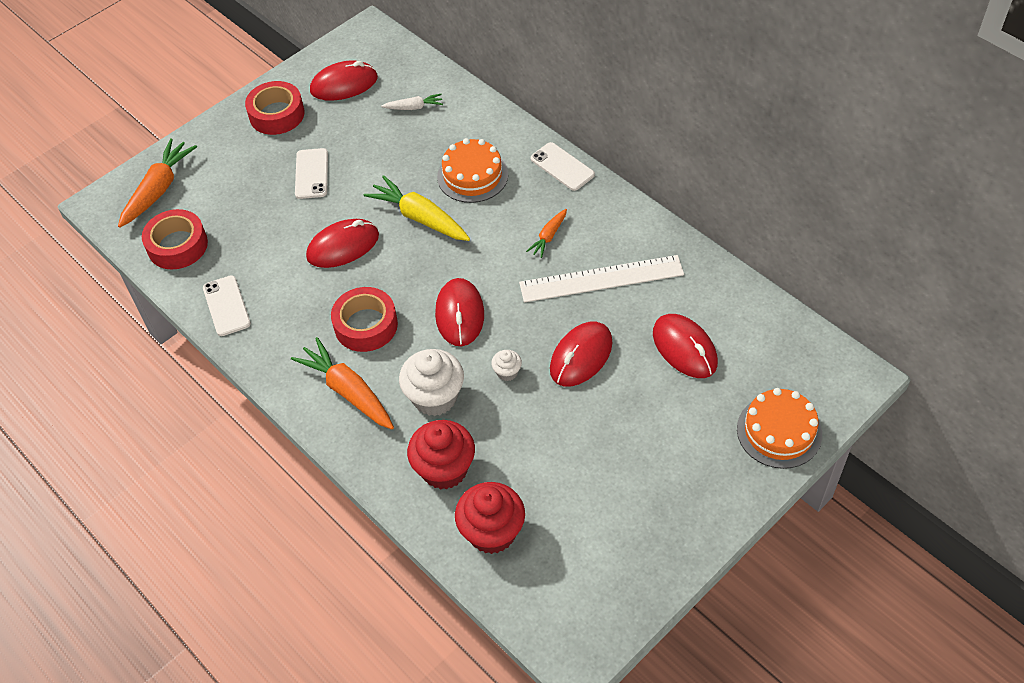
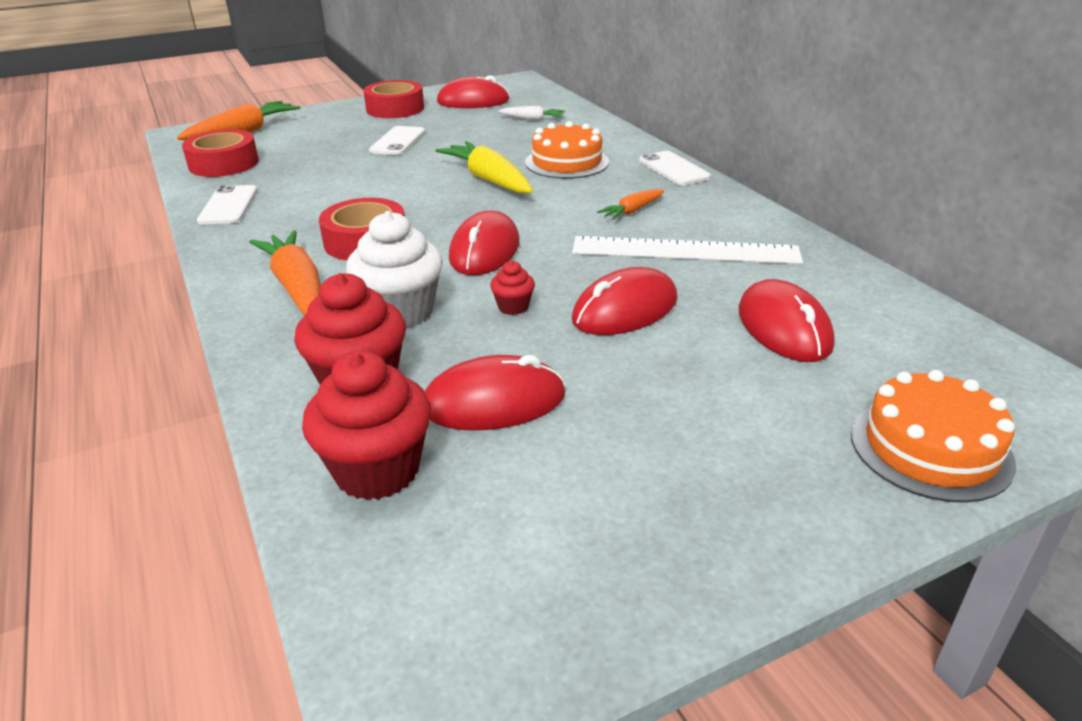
camera: 15 degrees right, 20 degrees down
(343, 246) = (389, 186): red mouse -> red mouse (494, 402)
(507, 372) = (513, 307): white cupcake -> red cupcake

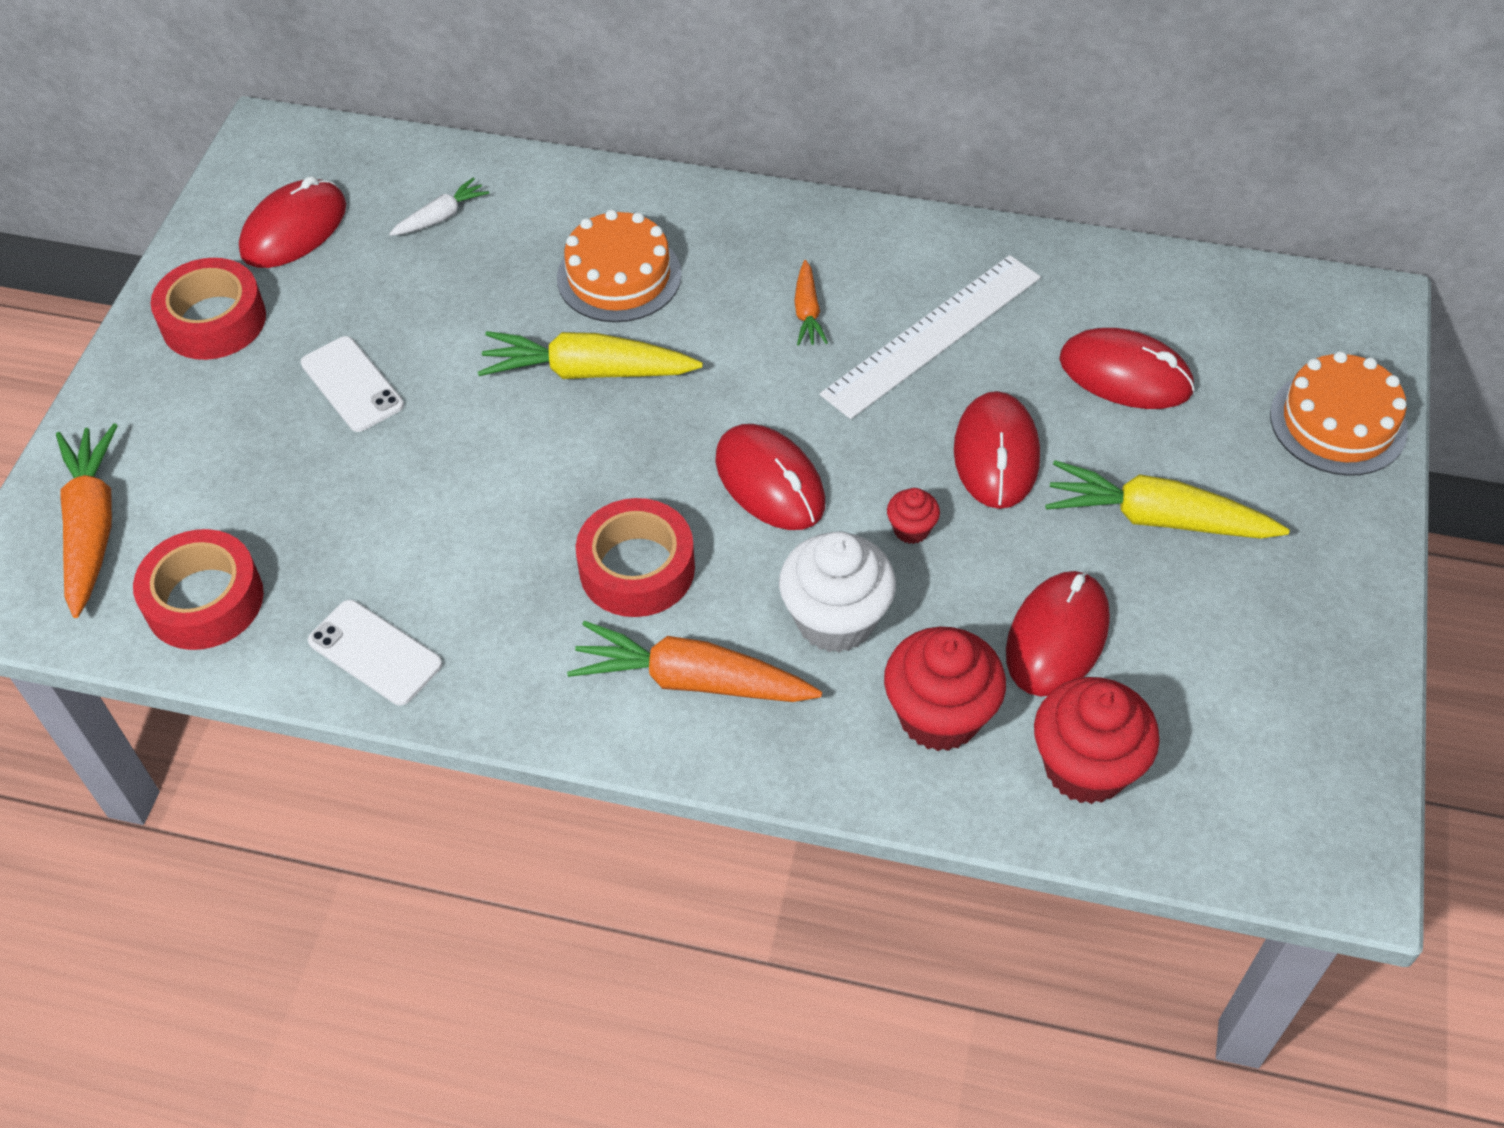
camera: 50 degrees left, 20 degrees up
(673, 398) = (1156, 518): none -> yellow carrot
(674, 169) = (744, 207): white phone -> none

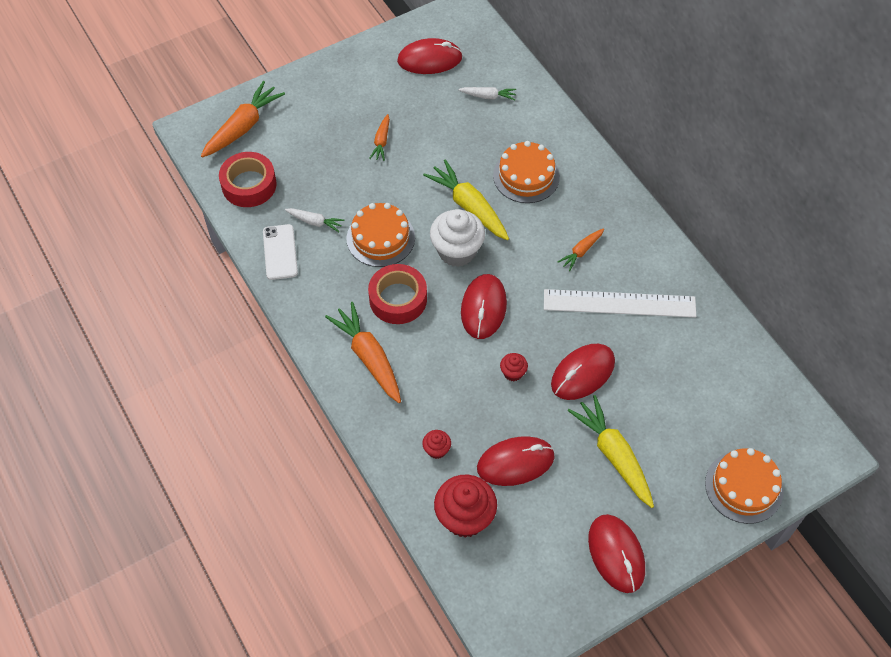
camera: 45 degrees right, 5 degrees up
(213, 321) = (362, 76): red tape -> none
(352, 384) = (381, 142): white phone -> orange carrot
(381, 567) = (315, 222): none -> white carrot
(510, 510) = (380, 238): none -> orange cake
(835, 620) = (443, 381): white cupcake -> white cupcake (457, 251)
(939, 716) = (436, 450): red cupcake -> red cupcake, size x0.48
(1125, 375) = (678, 388): red mouse -> red mouse (616, 554)

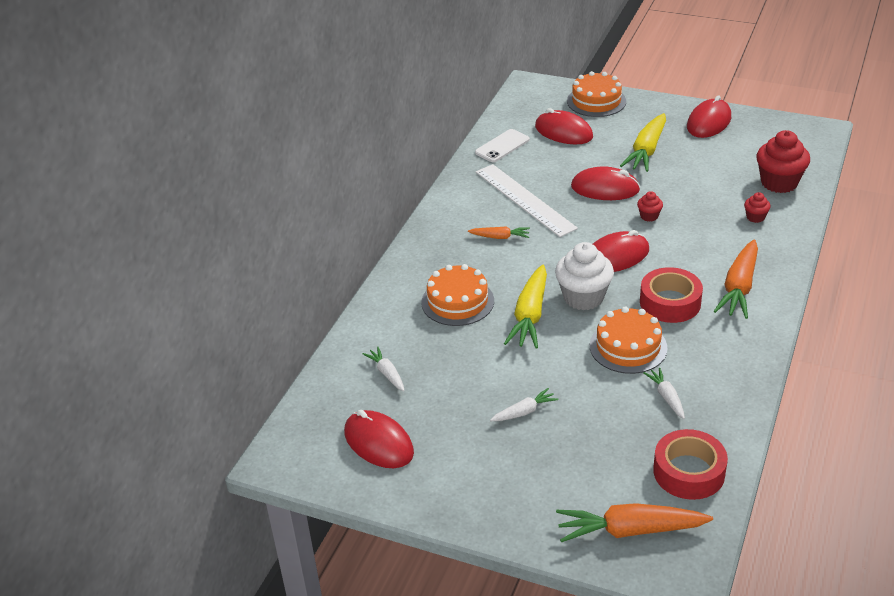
camera: 125 degrees left, 20 degrees down
(280, 252) = (725, 398): white phone -> white phone (502, 146)
(381, 142) = (524, 412): orange carrot -> white carrot
(515, 462) = (711, 183): red mouse -> red mouse (563, 132)

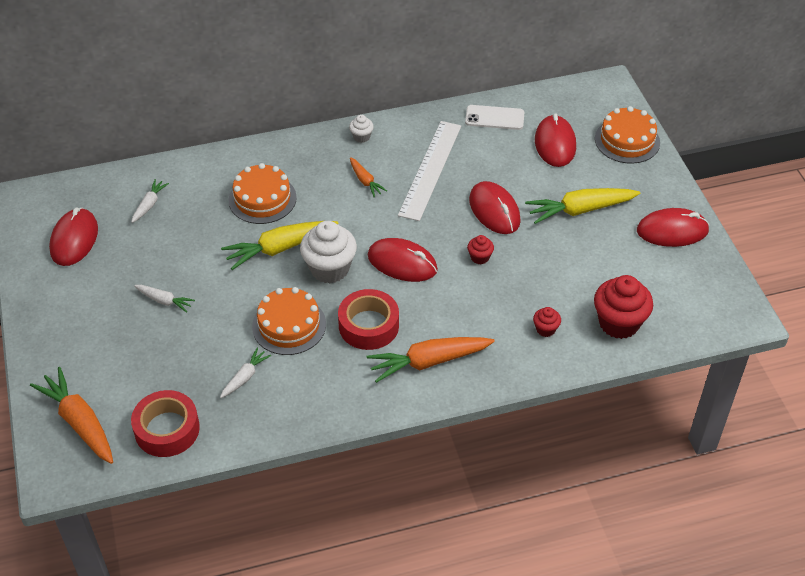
camera: 50 degrees right, 10 degrees up
(445, 218) = (361, 137): none -> white cupcake

